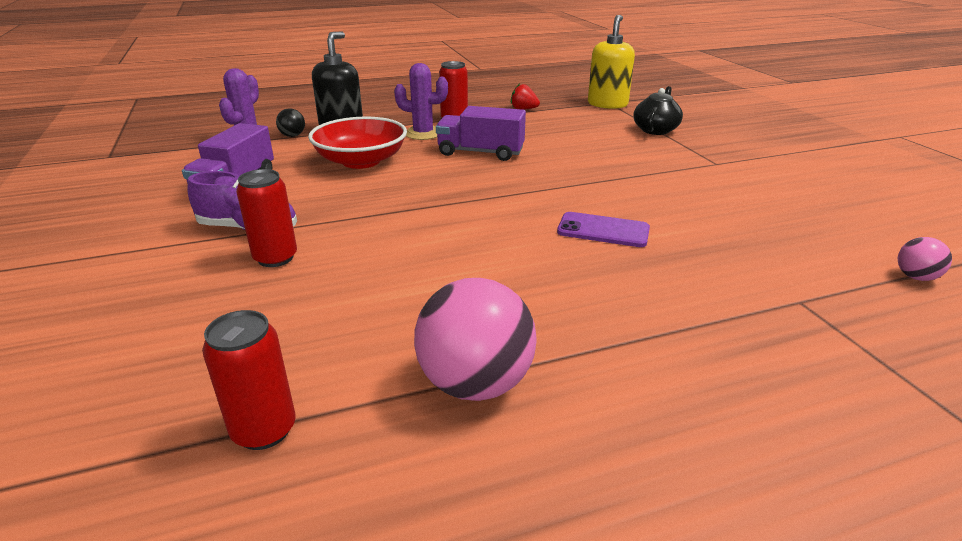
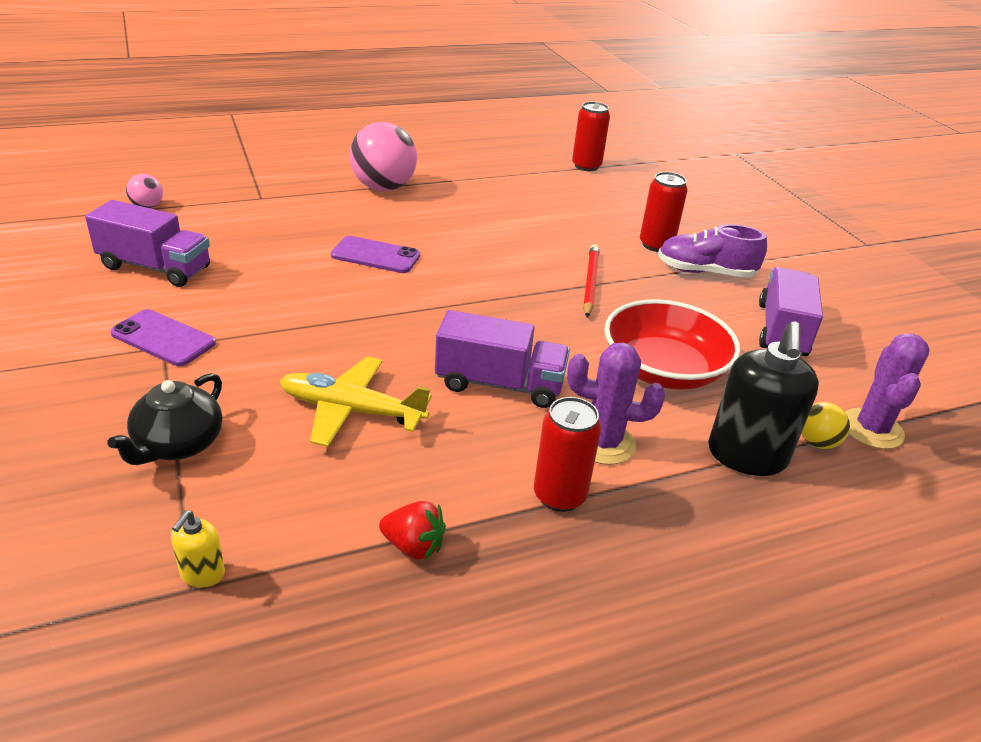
camera: 175 degrees right, 5 degrees up
(292, 136) = (817, 442): black ball -> yellow ball
(383, 214) = (590, 283): none -> red pencil
(475, 384) = (488, 174): pink ball -> pink ball (383, 188)
(570, 141) = (352, 411): none -> yellow plane
(607, 104) = (202, 574): yellow soap dispenser -> yellow soap dispenser, size x0.46
(722, 167) = (163, 338): none -> purple phone
(798, 211) = (155, 267): none -> purple truck

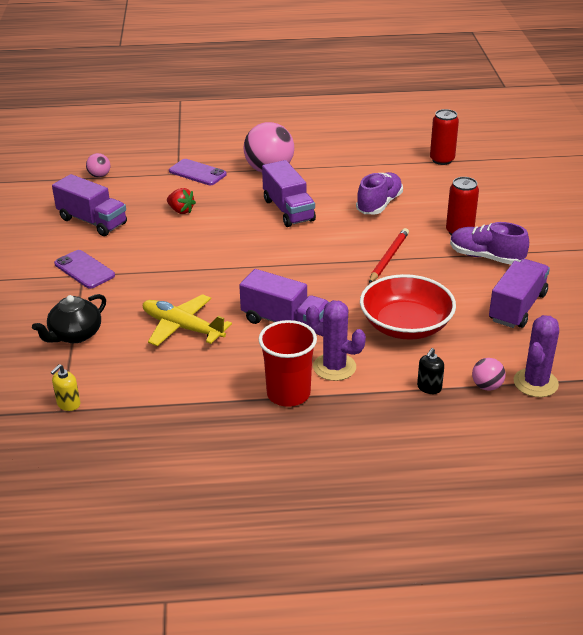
camera: 20 degrees right, 0 degrees up
(375, 255) = (241, 224): purple phone -> purple phone (197, 173)
(413, 546) = (187, 408): red strawberry -> red strawberry (181, 211)
(431, 234) = (288, 210): none -> purple truck
(542, 219) = (379, 204): none -> purple shoe
(559, 496) = (288, 394): red can -> red cup
(746, 456) = (429, 388): black soap dispenser -> black soap dispenser, size x0.46
(817, 442) = (487, 386): yellow ball -> pink ball

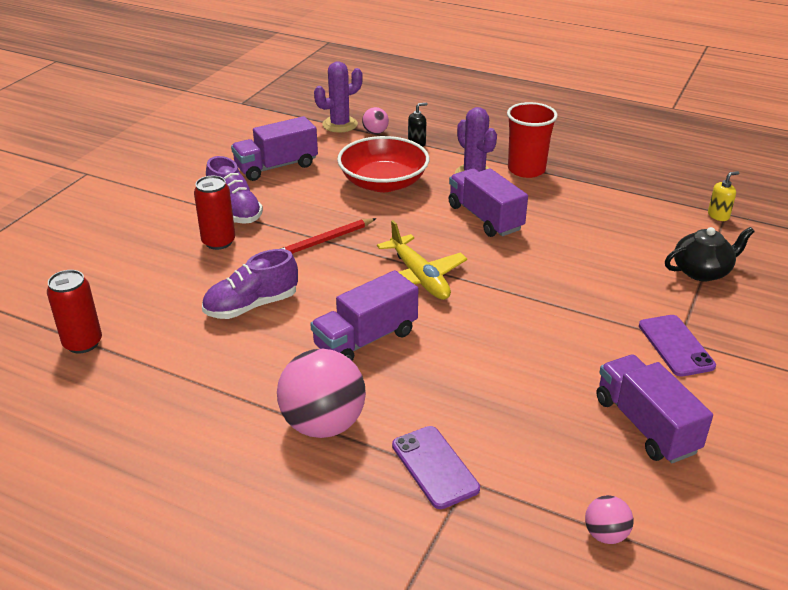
camera: 150 degrees left, 0 degrees up
(181, 211) = (506, 395): red strawberry -> none
(183, 327) = (586, 243): yellow plane -> yellow plane (419, 277)
(288, 210) = (365, 339): purple truck -> purple truck turned 135 degrees counterclockwise

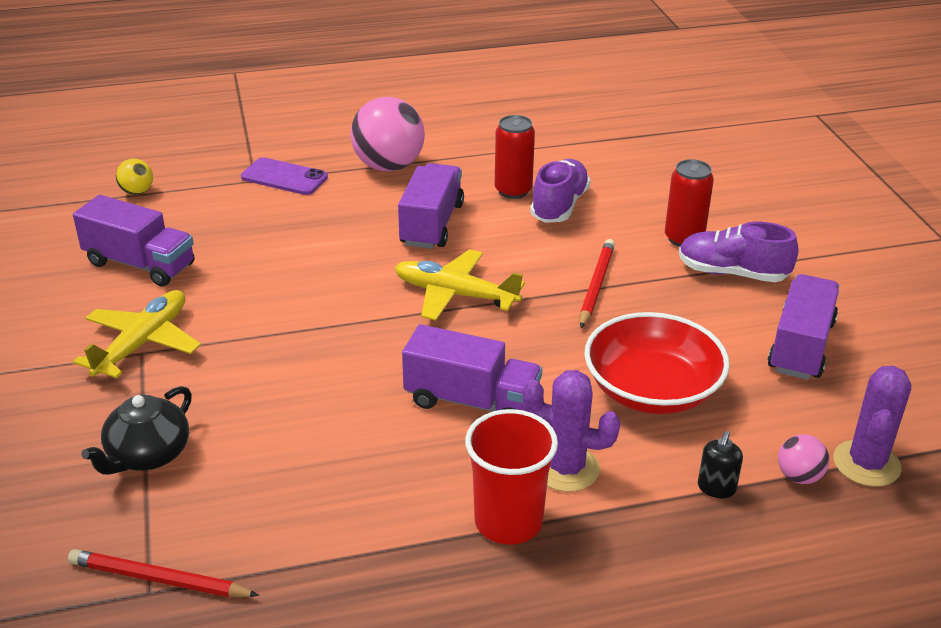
camera: 140 degrees right, 0 degrees up
(83, 343) = (627, 135): red can -> red can (513, 190)
(605, 534) = (137, 192): pink ball -> yellow ball
(675, 346) = (142, 343): purple phone -> yellow plane
(718, 215) = (159, 579): yellow soap dispenser -> red pencil

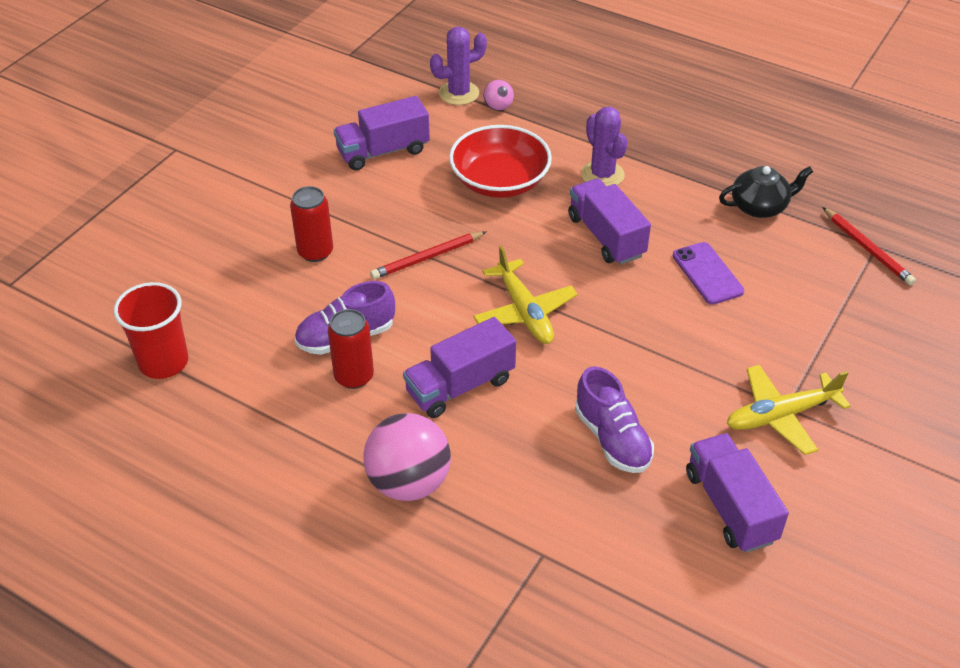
camera: 135 degrees left, 10 degrees up
(137, 192) = (667, 621): yellow ball -> none
(147, 455) = (831, 323): black teapot -> black teapot (760, 206)
(284, 177) = (513, 538): purple phone -> purple phone (707, 273)
(508, 521) = (662, 171): red cup -> red cup (163, 362)
(716, 488) = (543, 126): black soap dispenser -> none
(732, 273) = (334, 210): purple shoe -> purple shoe (612, 438)

